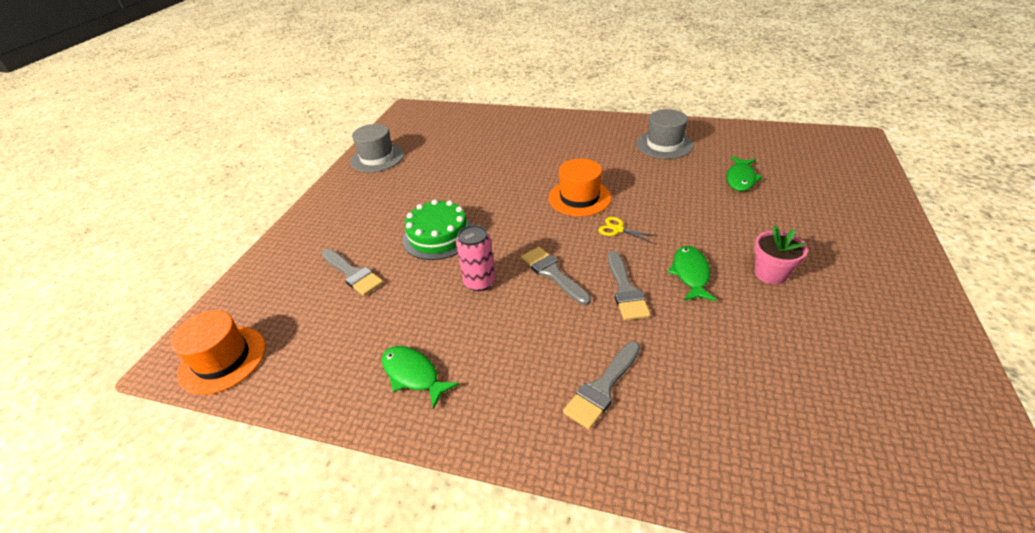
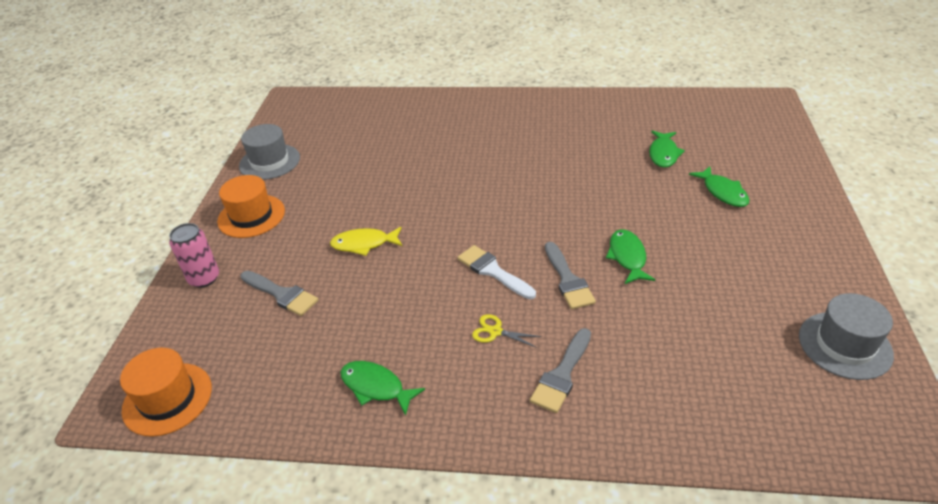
camera: 10 degrees left, 0 degrees up
(438, 236) = (364, 244): green cake -> yellow fish
(479, 282) = (420, 288): pink can -> pink can (204, 278)
(552, 273) = (493, 271): grey brush -> white brush
(579, 198) = (504, 188): orange hat -> orange hat (251, 216)
(618, 229) = (550, 219): yellow scissors -> yellow scissors (495, 331)
(664, 144) = (582, 122): grey hat -> grey hat (845, 345)
(770, 273) = (701, 249): pink flower pot -> none
(798, 220) = (722, 192): none -> green fish

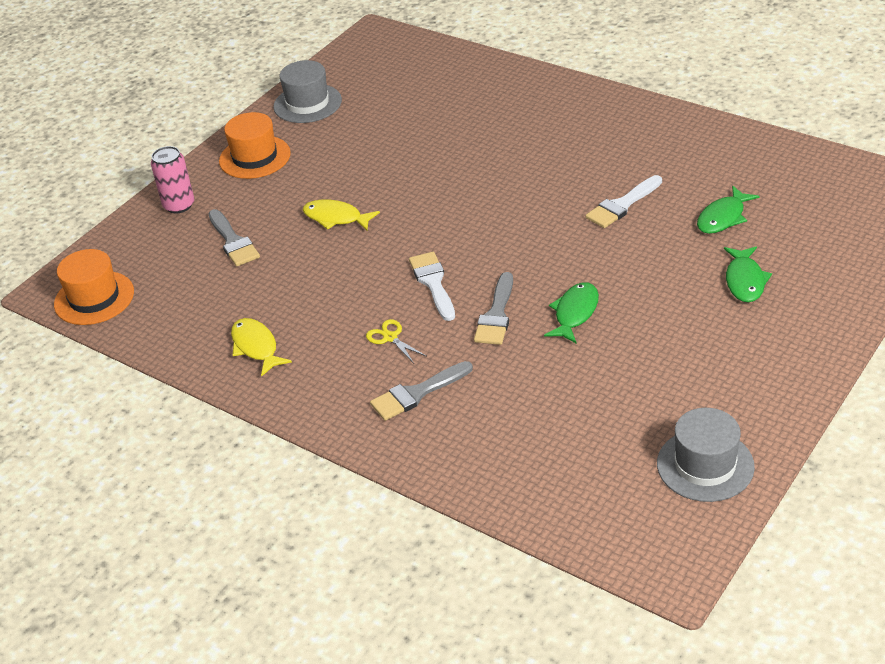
camera: 30 degrees right, 0 degrees up
(376, 387) = (256, 347): green fish -> yellow fish
(585, 166) = (622, 205): none -> white brush

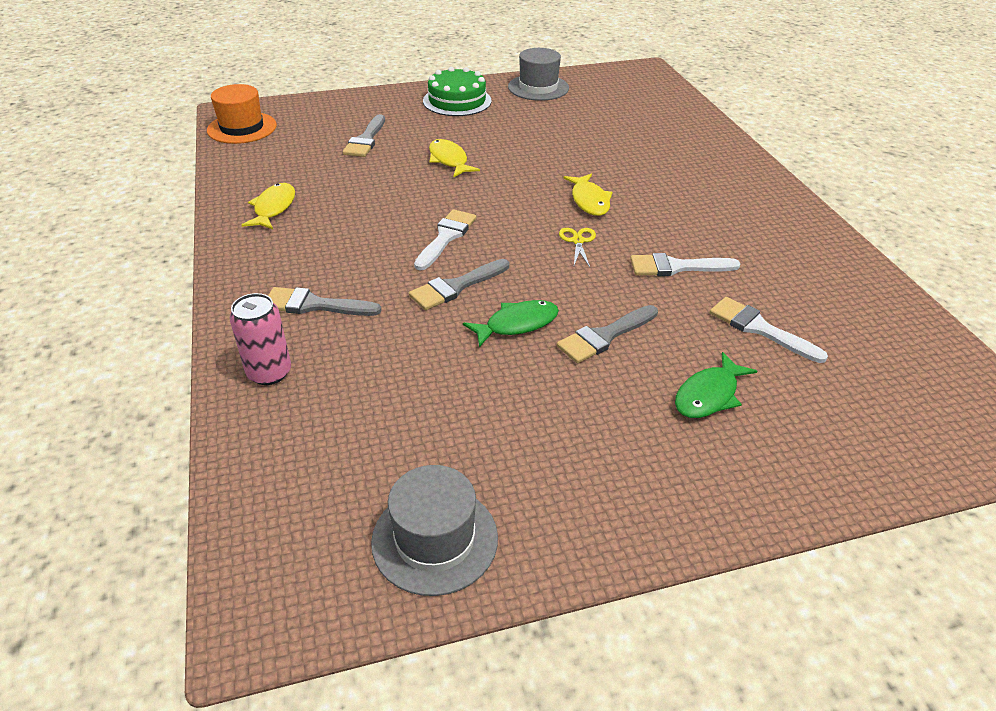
camera: 35 degrees right, 0 degrees up
(179, 205) = (370, 104): pink can -> pink can (269, 372)
(255, 157) = (457, 101): orange hat -> green cake
(390, 338) = (360, 255): yellow scissors -> yellow scissors (577, 241)
(496, 188) = (589, 201): none -> yellow fish
(639, 284) = (604, 336): none -> grey brush
(723, 217) = (759, 328): green fish -> white brush

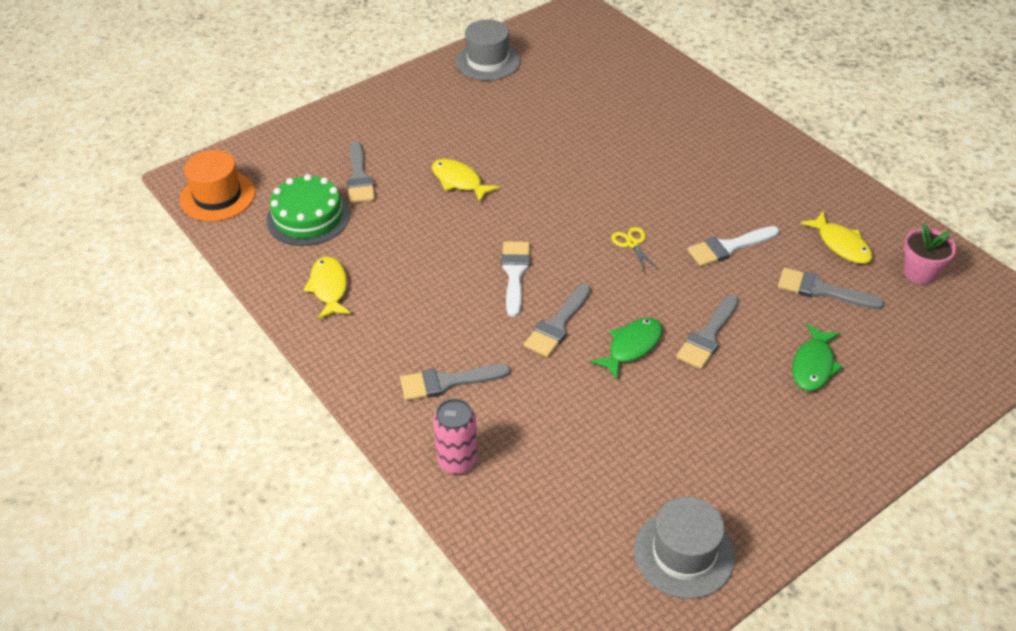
camera: 20 degrees left, 5 degrees up
(457, 101) = (417, 100): green cake -> green cake (308, 217)
(589, 201) = (617, 194): yellow fish -> yellow fish (841, 244)
(759, 328) = (822, 290): white brush -> grey brush
(887, 341) = (919, 273): none -> pink flower pot

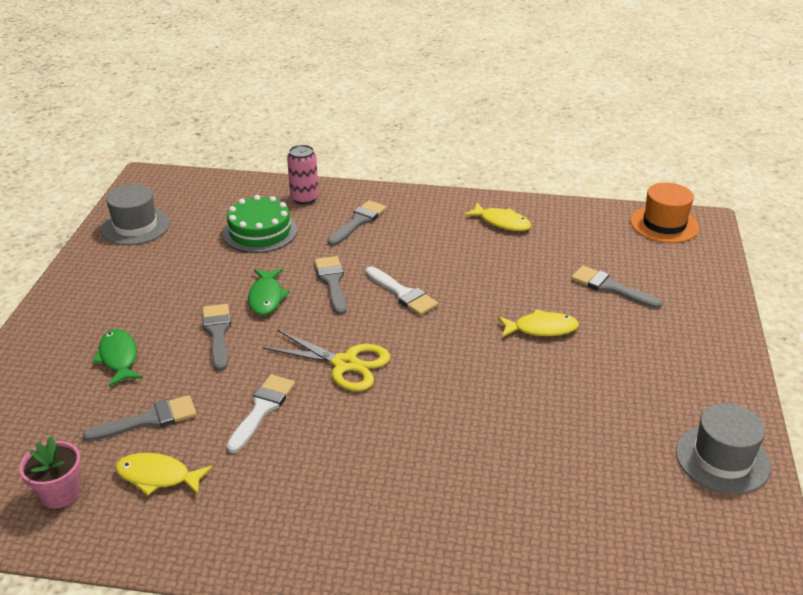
camera: 135 degrees right, 10 degrees down
(308, 217) = (589, 246): green cake -> green cake (260, 232)
(632, 244) = (345, 364): yellow scissors -> yellow scissors, size x1.89

